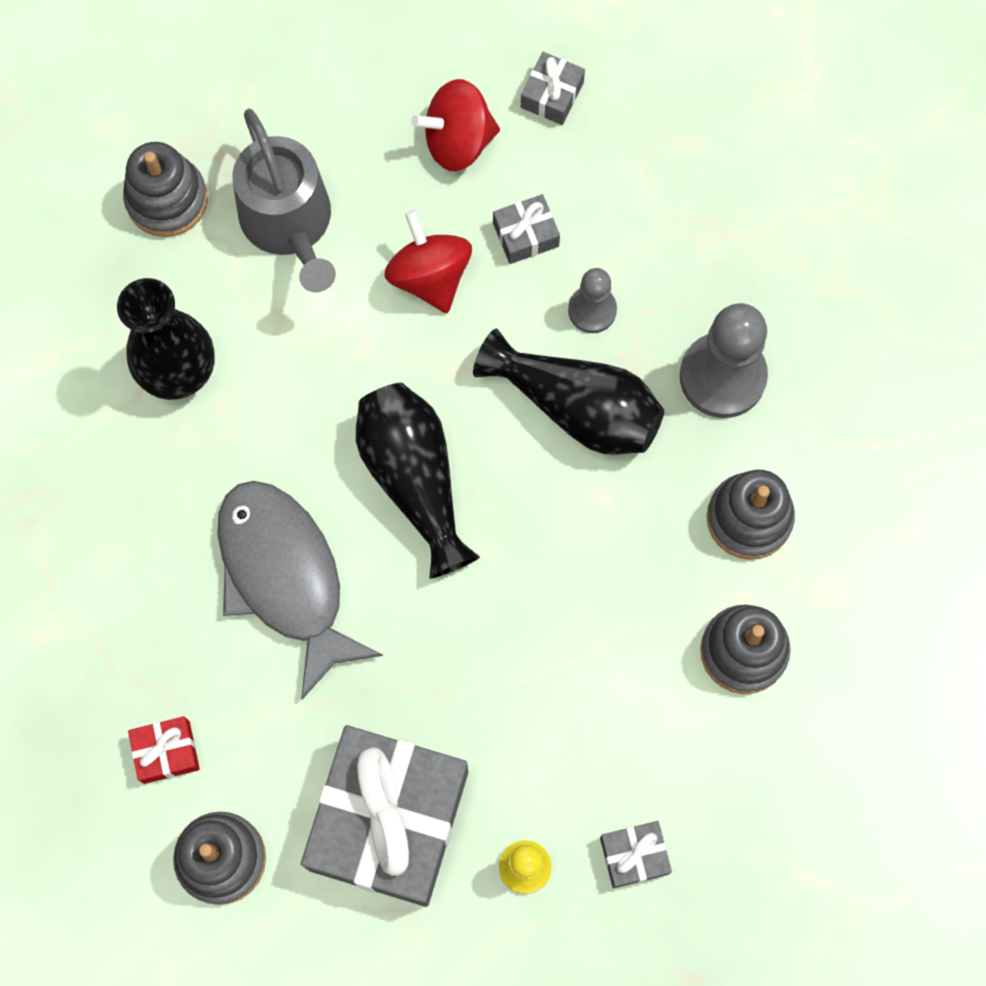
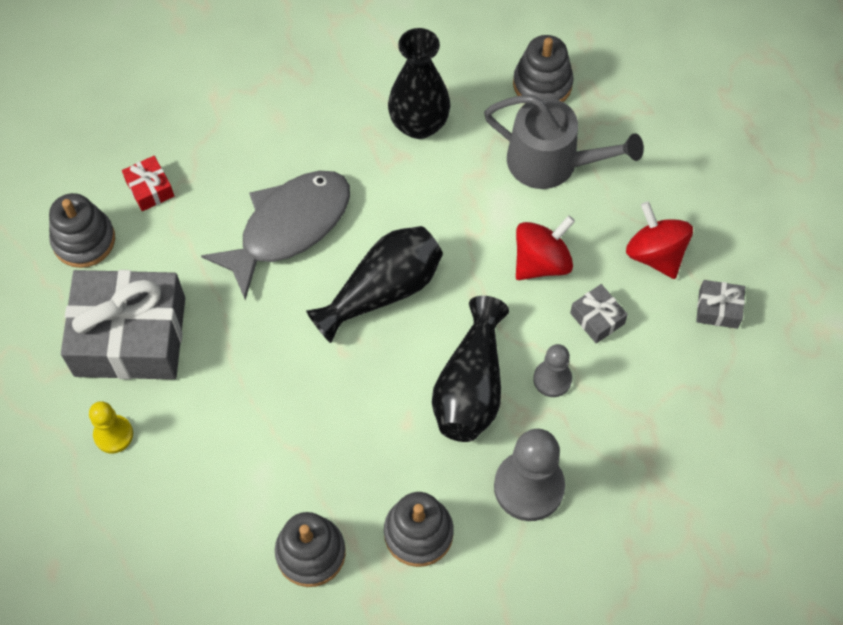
camera: 75 degrees right, 10 degrees down
(289, 223) = (551, 162): grey watering can -> grey watering can turned 120 degrees counterclockwise
(634, 856) = (136, 509): grey gift -> none

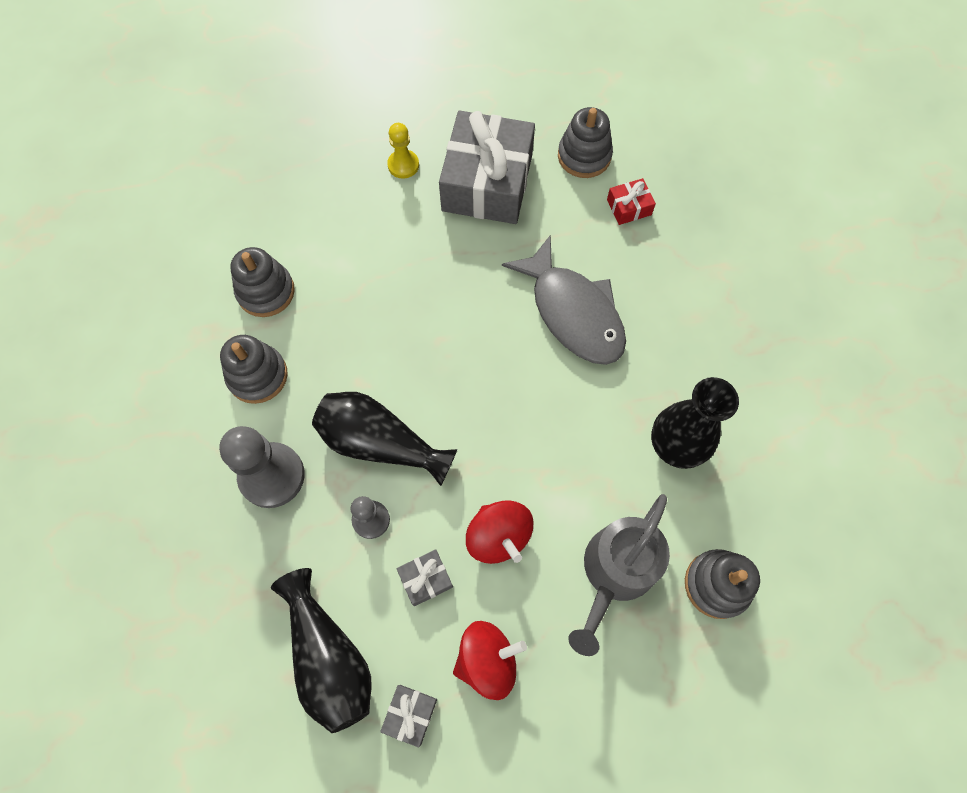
camera: 100 degrees right, 5 degrees up
(383, 291) = (493, 382): black vase -> black vase (329, 657)

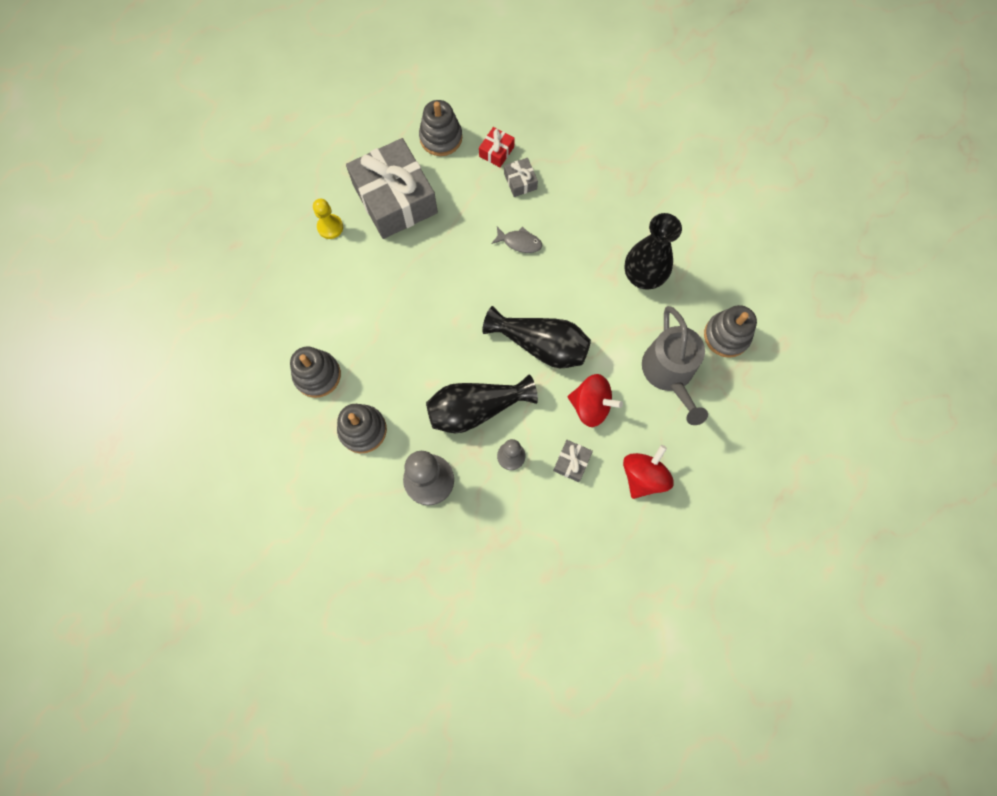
camera: 40 degrees left, 5 degrees up
(329, 657) = (557, 548): black vase -> black vase (541, 345)
(410, 714) = (628, 539): grey gift -> grey gift (520, 181)
(573, 312) = (519, 242): grey fish -> grey fish, size x0.43

